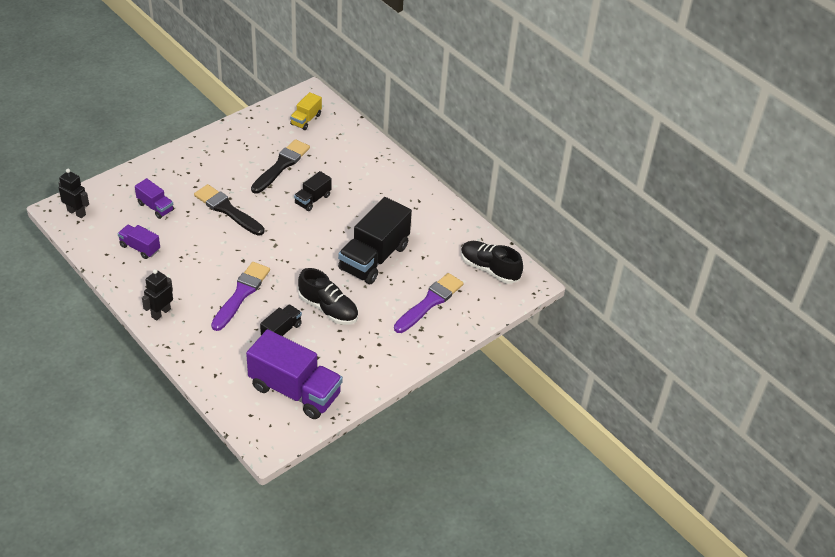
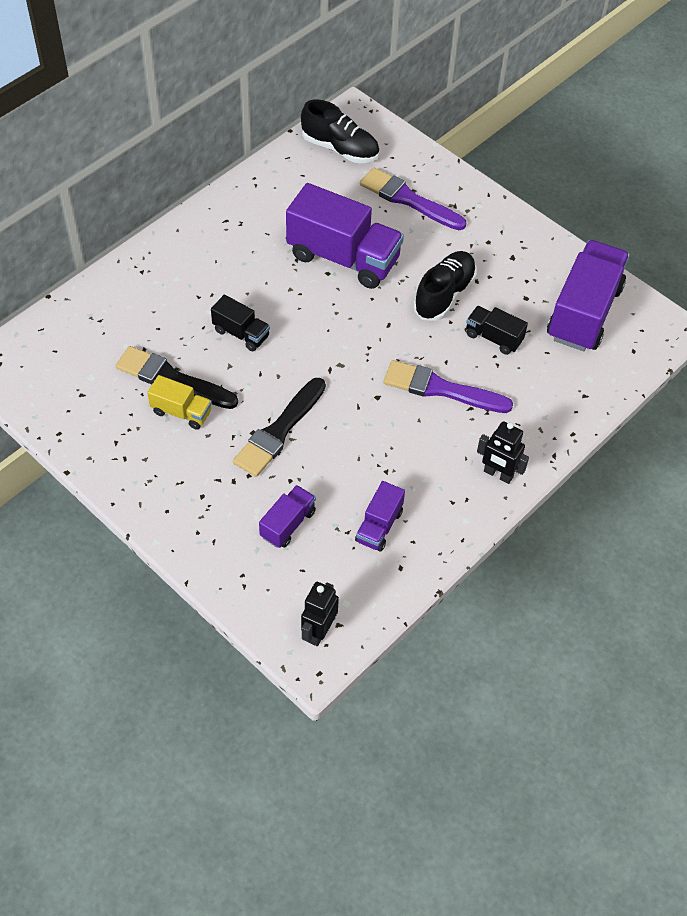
camera: 95 degrees left, 10 degrees up
(306, 119) = (60, 362): yellow truck -> yellow truck (181, 412)
(374, 258) = (343, 258): black truck -> purple truck
(489, 269) = (340, 149): black shoe -> black shoe turned 90 degrees counterclockwise

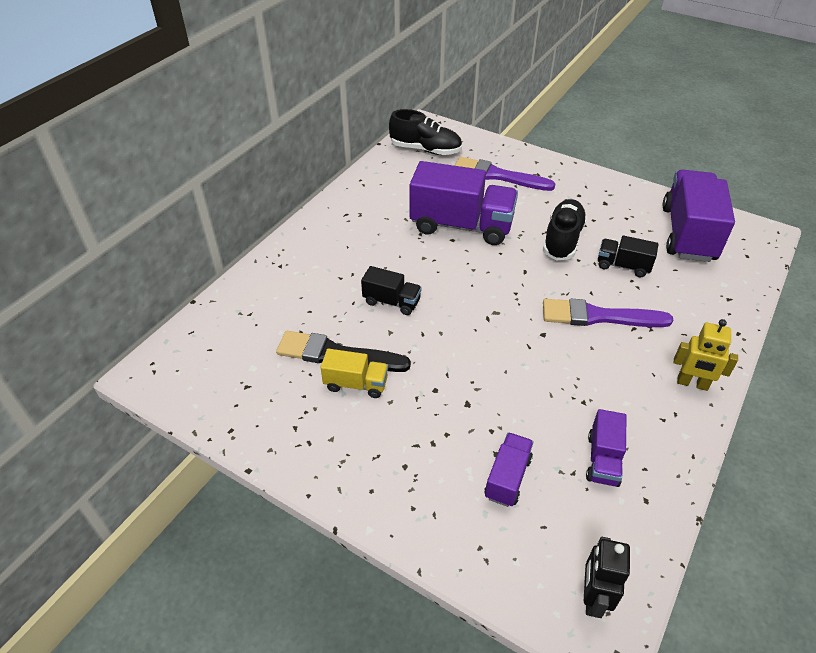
camera: 10 degrees left, 10 degrees down
(279, 431) = (461, 383): black brush -> none
(498, 474) = (692, 383): black robot -> yellow robot

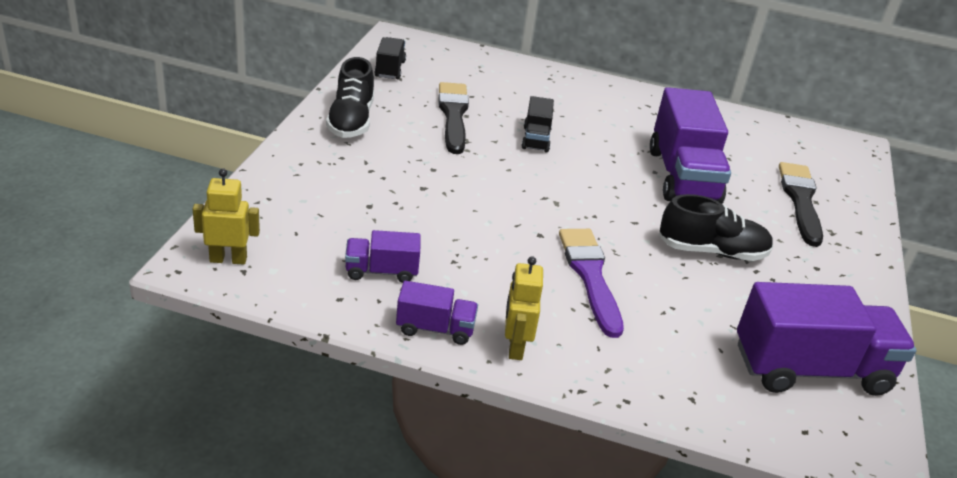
camera: 70 degrees right, 10 degrees down
(356, 384) = (423, 127): yellow truck -> none
(425, 149) = (805, 147): black shoe -> black shoe (351, 121)
(498, 175) = (800, 201): purple brush -> black brush
(507, 478) = (344, 212): purple truck -> purple truck (435, 328)
(592, 598) = (228, 259): black robot -> yellow robot
(623, 266) = (695, 301): black truck -> black truck (390, 69)

